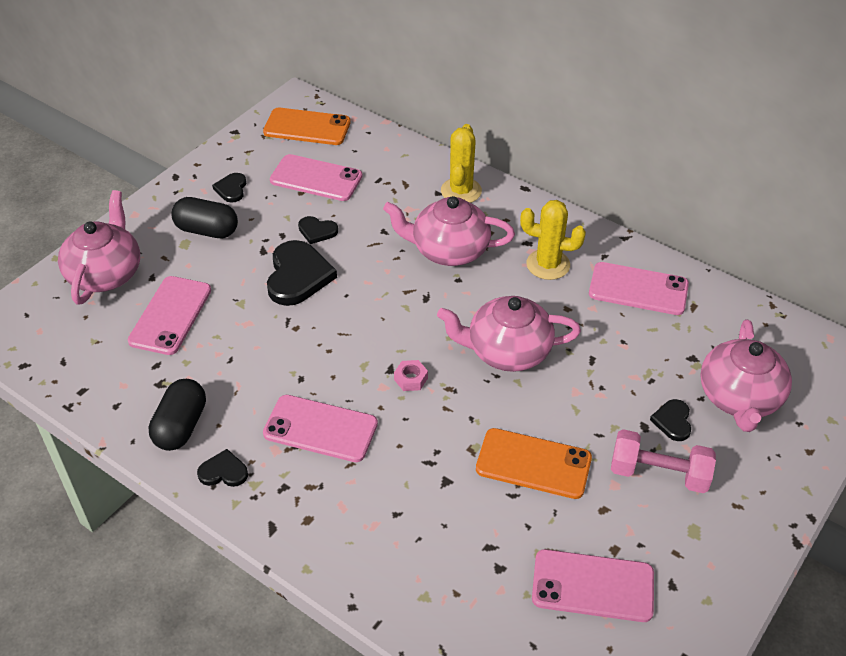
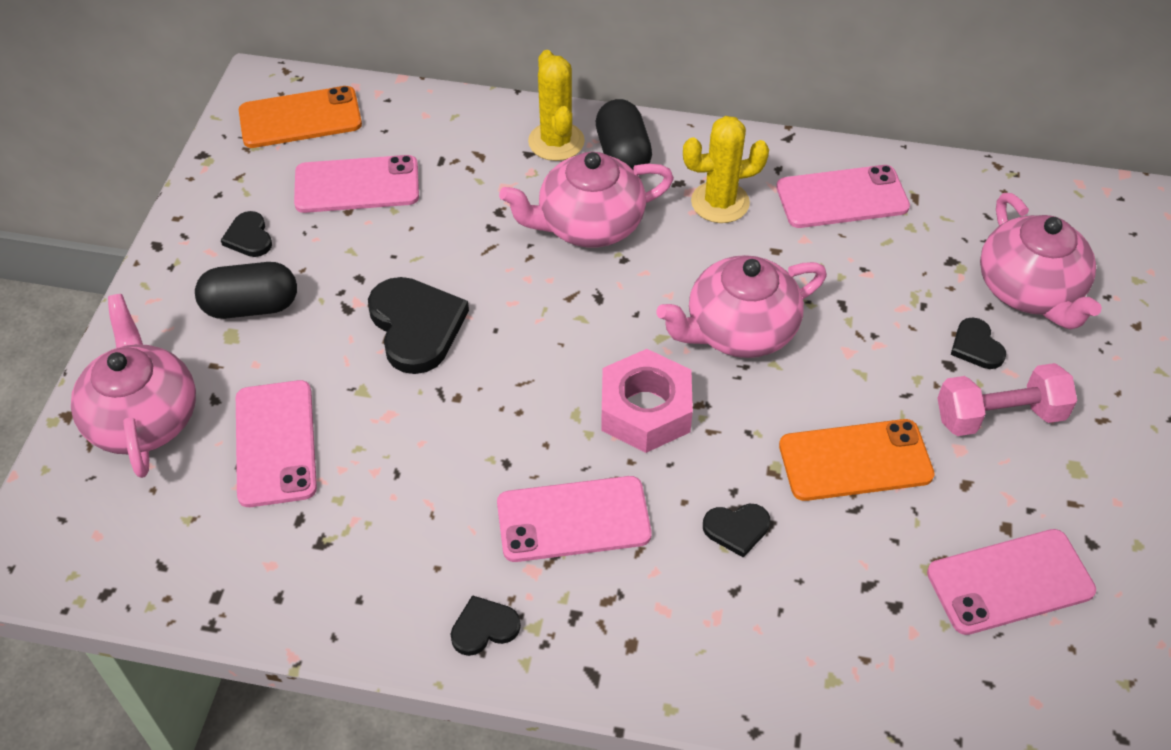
camera: 25 degrees left, 5 degrees up
(181, 426) = (387, 590): black capsule -> black capsule (622, 155)
(317, 231) = (403, 257): black heart -> black heart (736, 529)
(411, 379) = (645, 410): pink nut -> pink nut, size x2.20

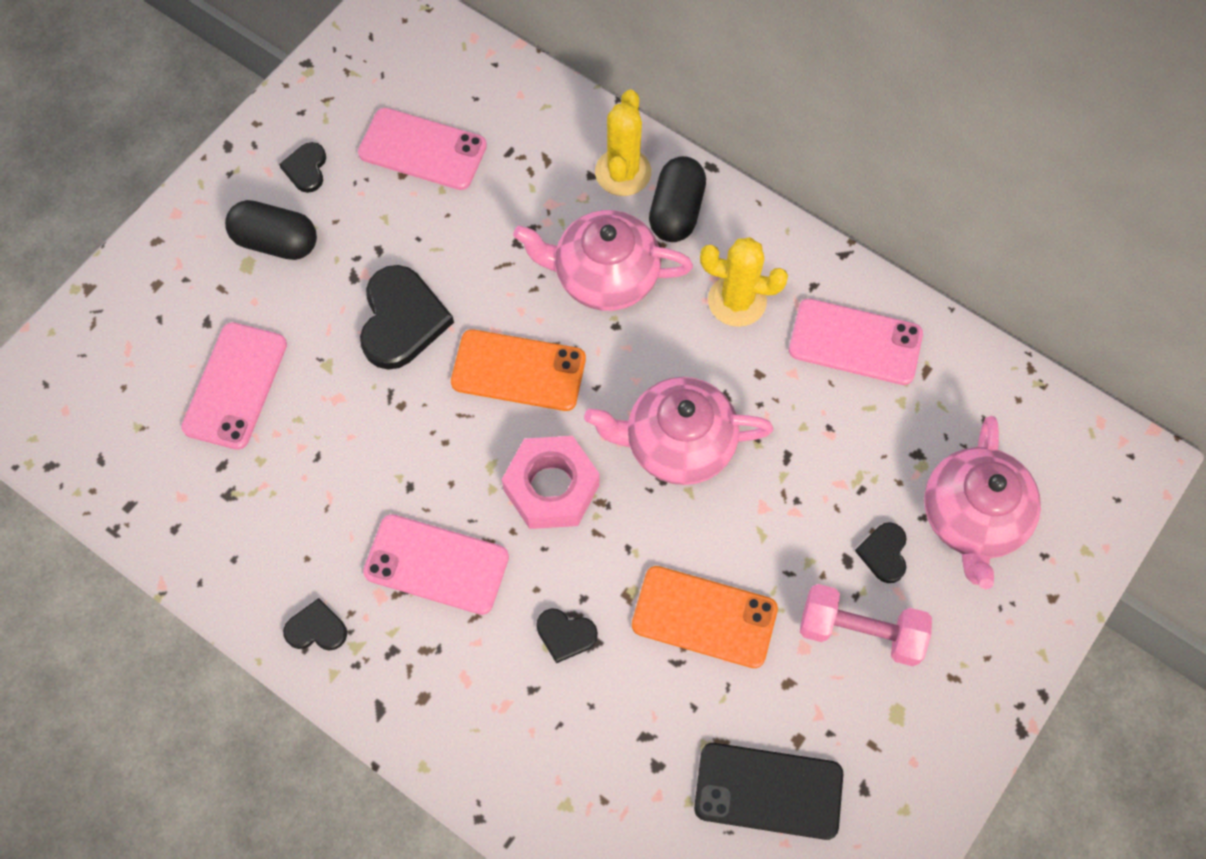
camera: 25 degrees right, 15 degrees up
(143, 417) = (144, 316): pink teapot -> none
(300, 118) = (408, 55): orange phone -> orange phone (518, 371)
(1010, 582) = (768, 790): pink phone -> black phone

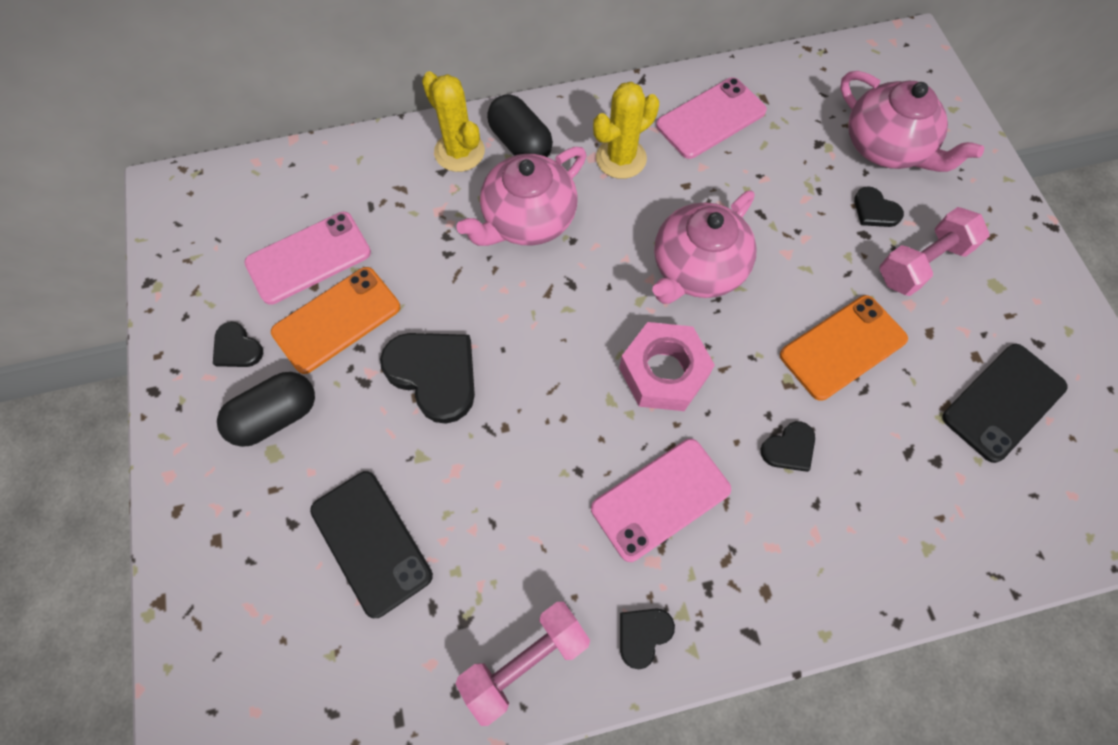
camera: 50 degrees left, 0 degrees up
(232, 559) = (525, 661): none -> pink dumbbell
(235, 386) = (371, 542): pink phone -> black phone
(518, 371) = (550, 326): orange phone -> orange phone (337, 320)

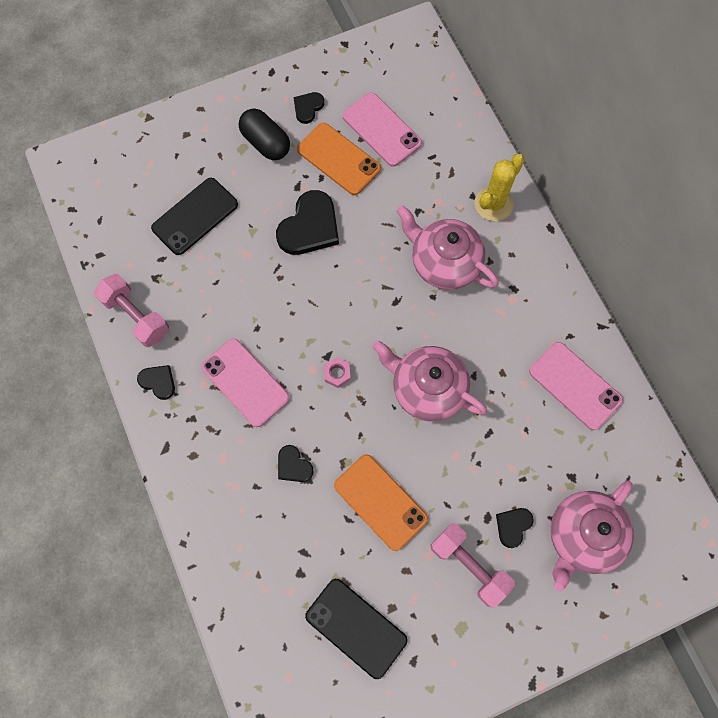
camera: 80 degrees right, 5 degrees up
(520, 144) = (512, 245): black capsule -> none
(621, 158) = (516, 320): yellow cactus -> none
(663, 372) = (337, 374): pink nut -> pink nut, size x0.46

